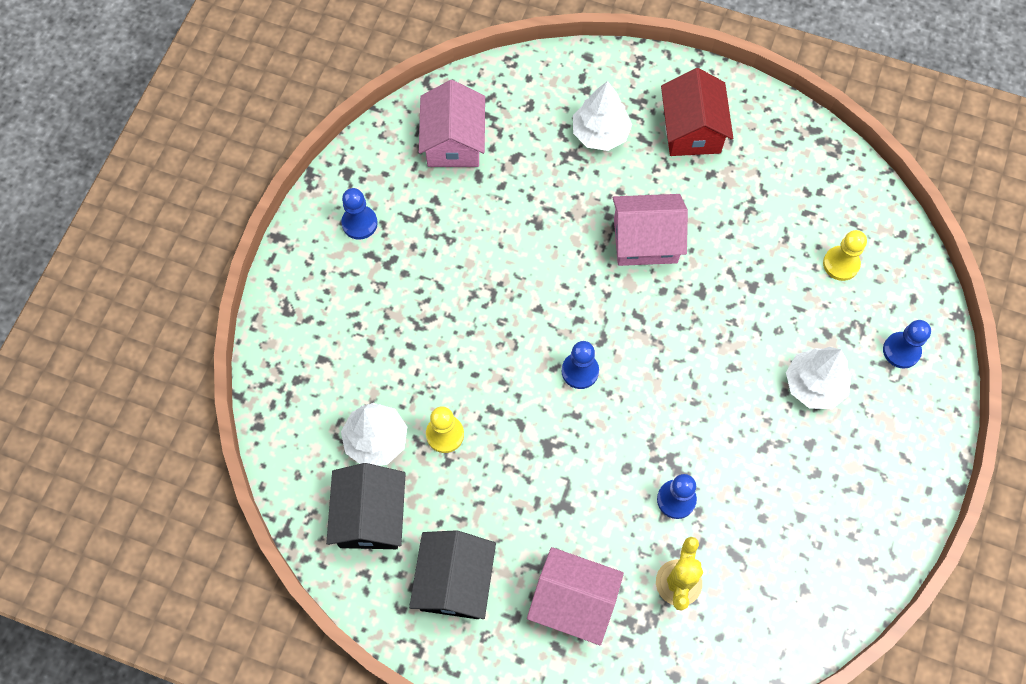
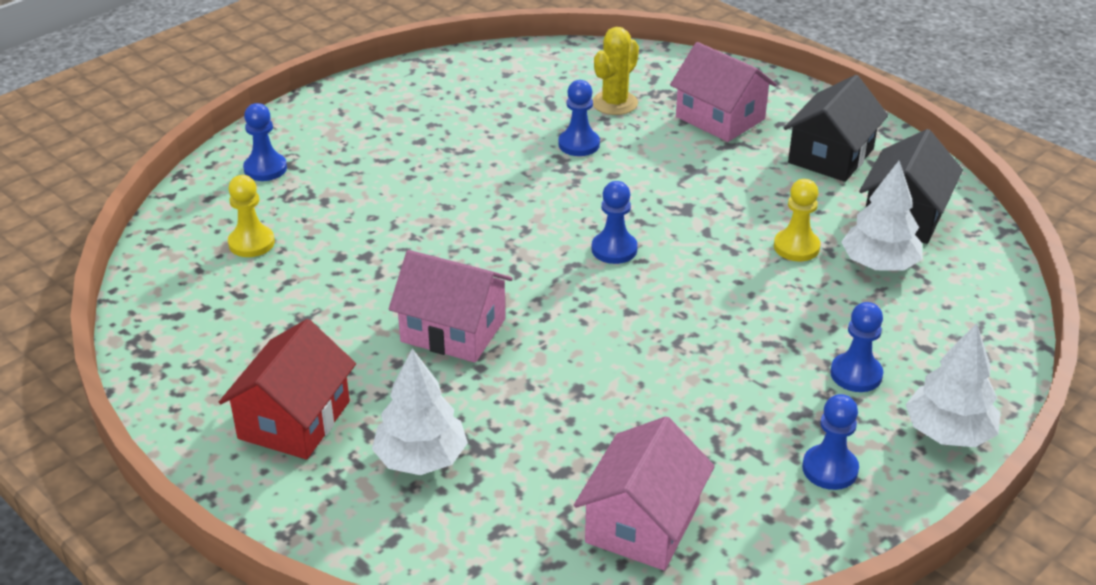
camera: 155 degrees left, 30 degrees down
(364, 311) = (856, 374): none -> blue pawn
(814, 384) = (375, 172): white tree -> white tree (948, 433)

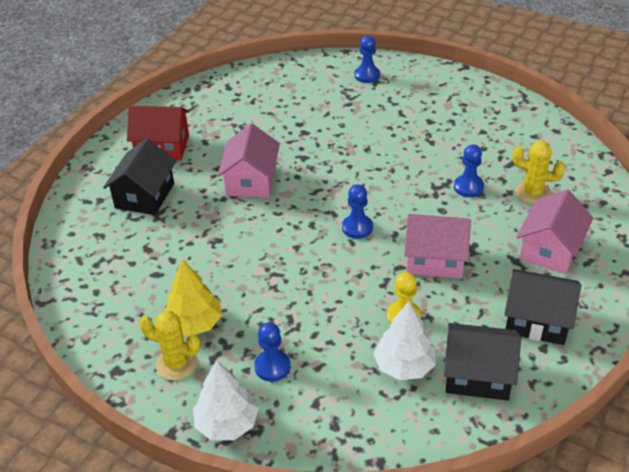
camera: 75 degrees right, 5 degrees up
(251, 243) = (297, 92): yellow pawn -> none
(421, 459) = (145, 195): white tree -> black house
(642, 523) = (114, 288): pink house -> pink house (435, 259)
(752, 439) = (194, 323): none -> yellow tree
(830, 469) = (176, 364): blue pawn -> yellow cactus

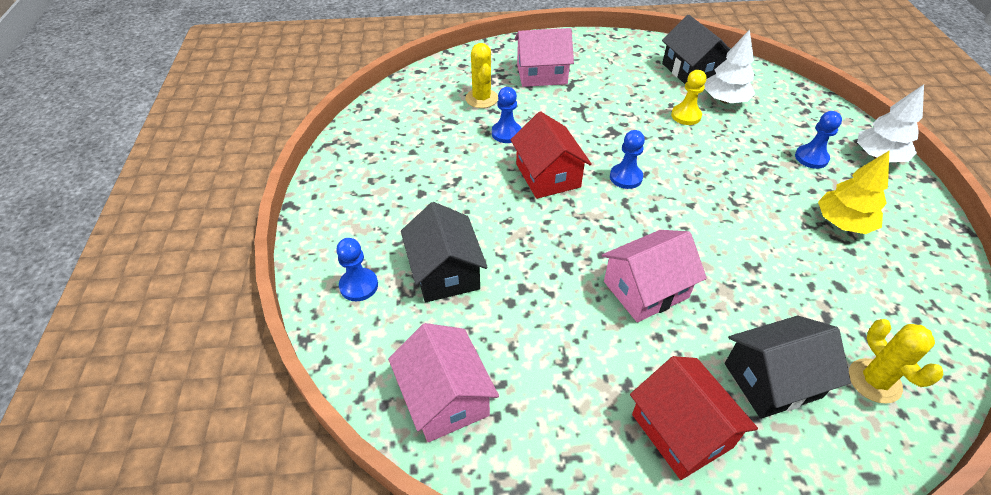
camera: 125 degrees left, 5 degrees up
(176, 364) = (885, 210): yellow cactus -> yellow cactus (874, 381)
(396, 187) = (548, 175): none -> red house
(435, 259) = (612, 121): pink house -> pink house (445, 397)
(537, 320) = (617, 62): black house -> black house (445, 272)

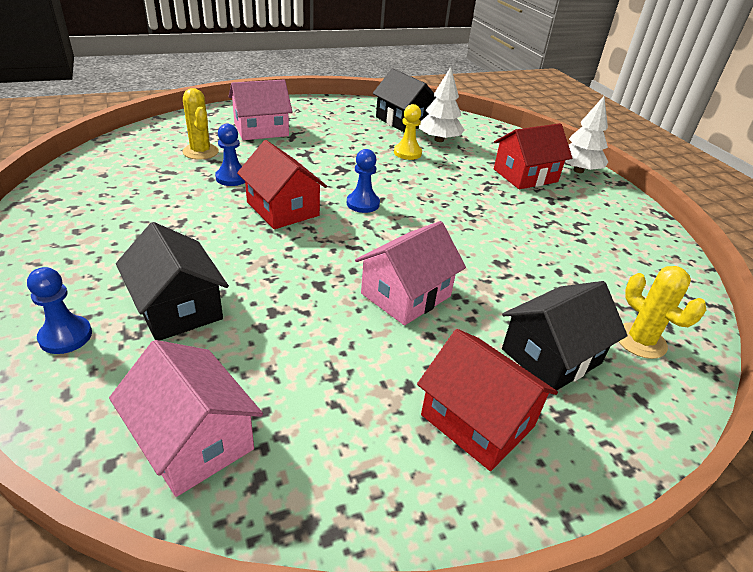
camera: 20 degrees left, 10 degrees down
(811, 158) = (525, 175): blue pawn -> red house
(842, 223) = (567, 220): yellow tree -> none

